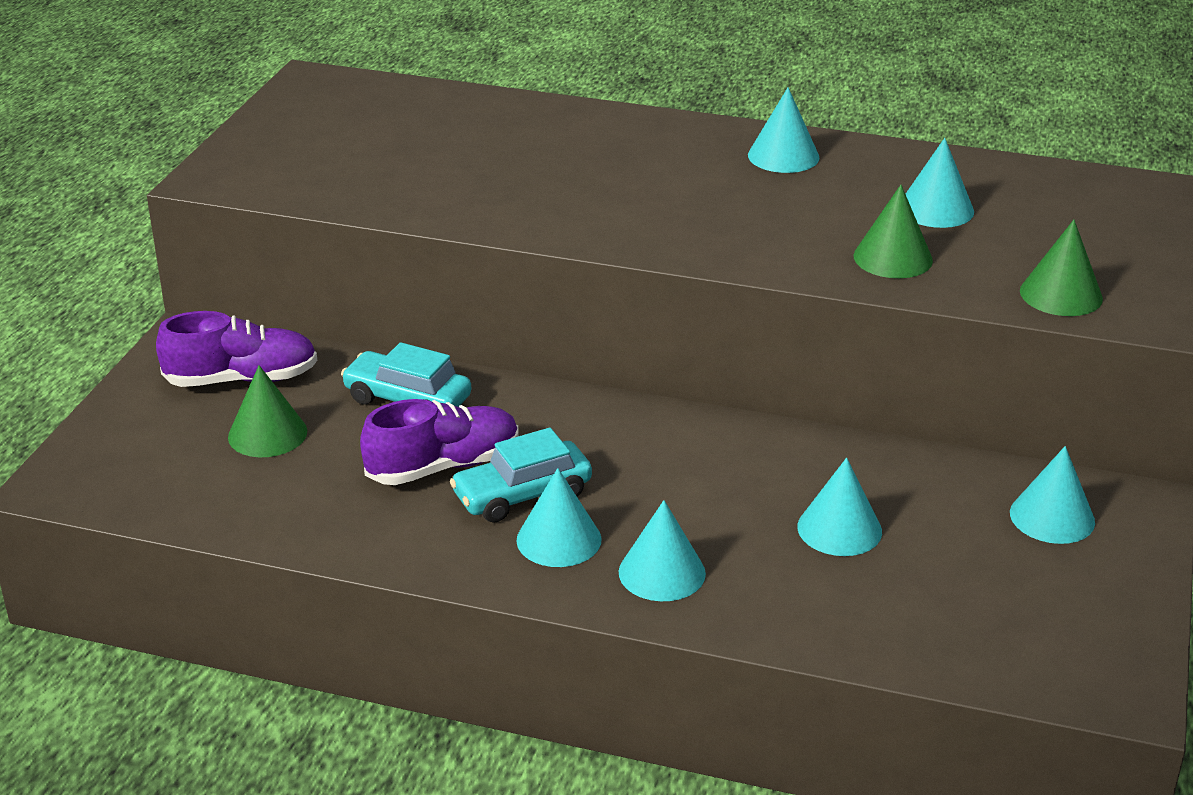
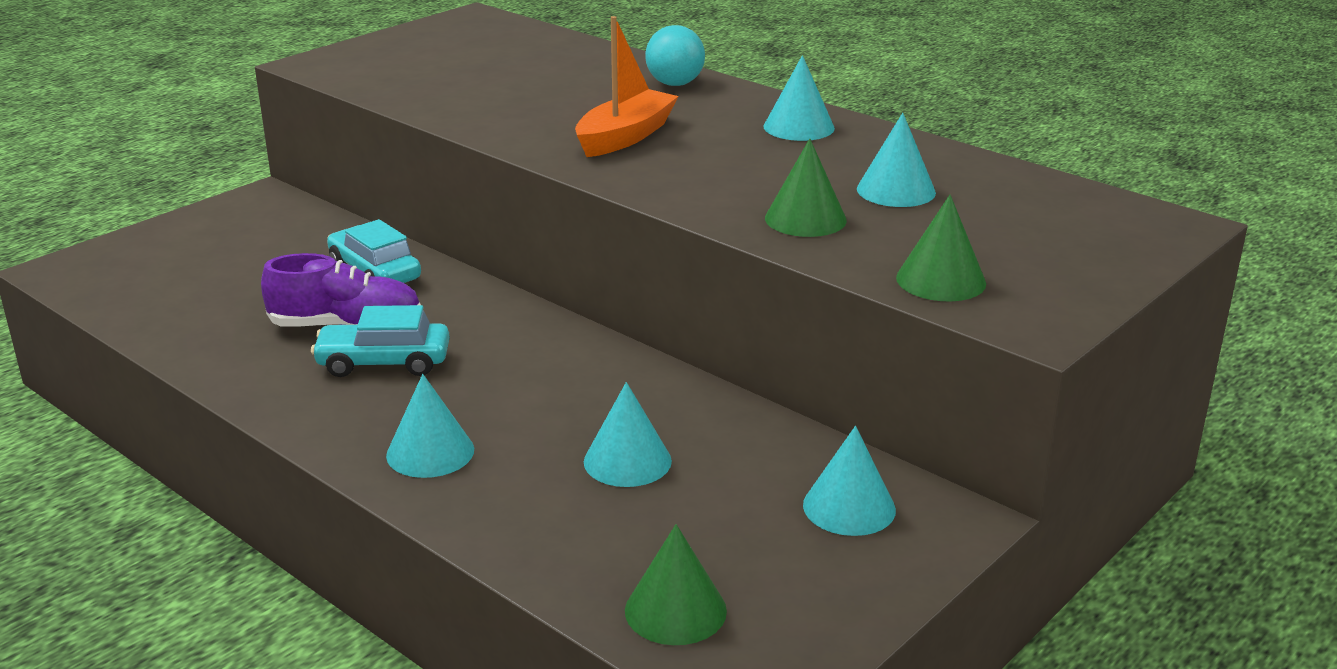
camera: 25 degrees right, 5 degrees down
(242, 379) = (269, 231): purple shoe -> none
(267, 434) = (243, 271): green cone -> green cone (675, 610)
(559, 539) = (374, 403): turquoise cone -> none
(616, 128) = (675, 84): none -> turquoise ball
(638, 202) = (625, 137): none -> orange boat

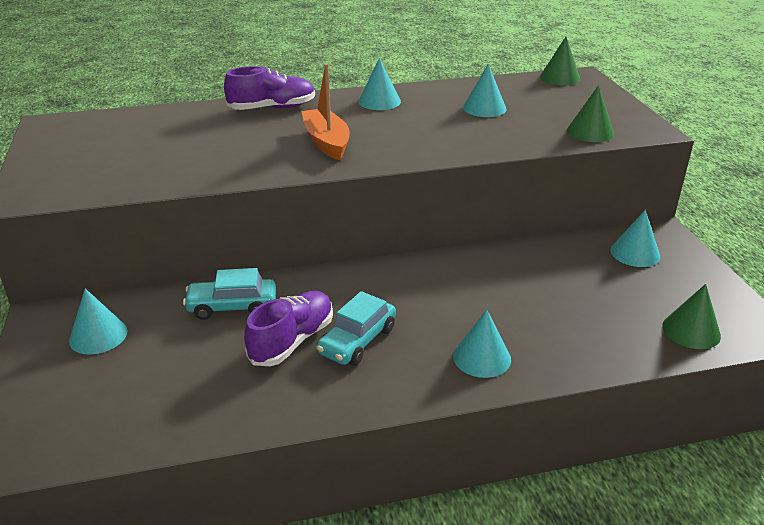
camera: 55 degrees left, 5 degrees up
(627, 461) = (547, 296): turquoise cone -> turquoise cone (98, 335)
(675, 84) = (272, 108): turquoise ball -> purple shoe
(805, 219) = (492, 136): green cone -> green cone (560, 77)

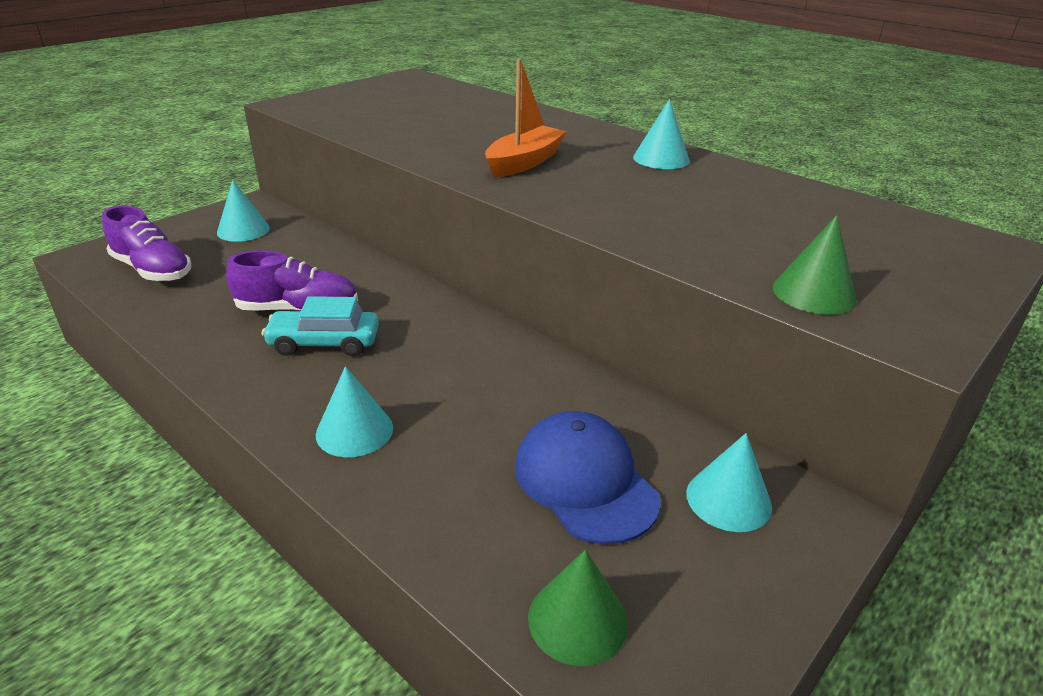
camera: 55 degrees right, 0 degrees up
(232, 307) = (326, 265): turquoise car -> none
(272, 108) = (560, 125): purple shoe -> purple shoe (153, 270)
(484, 108) = (751, 211): turquoise cone -> none
(560, 77) = (953, 233): green cone -> none
(593, 289) = (585, 481): none -> blue cap

